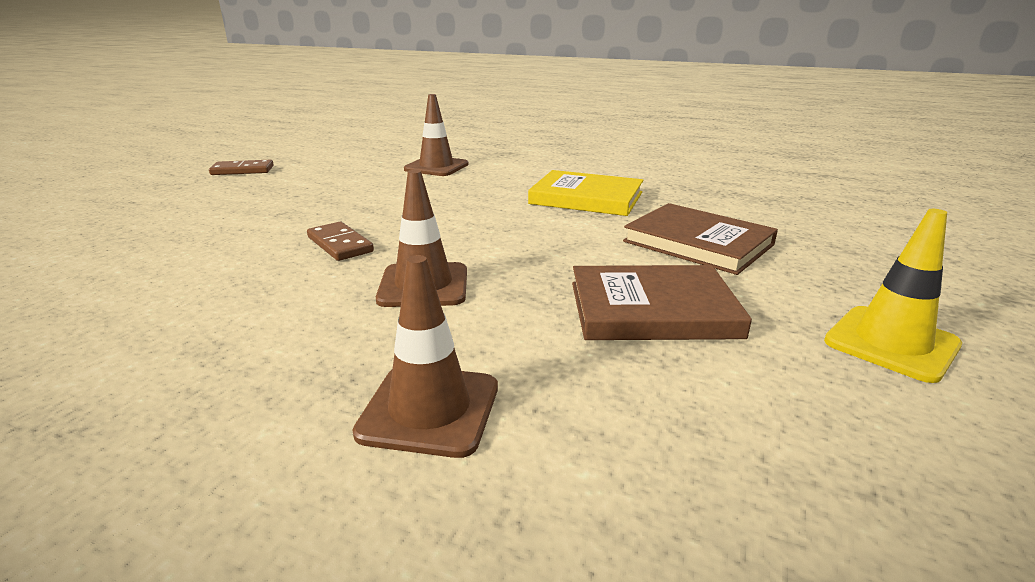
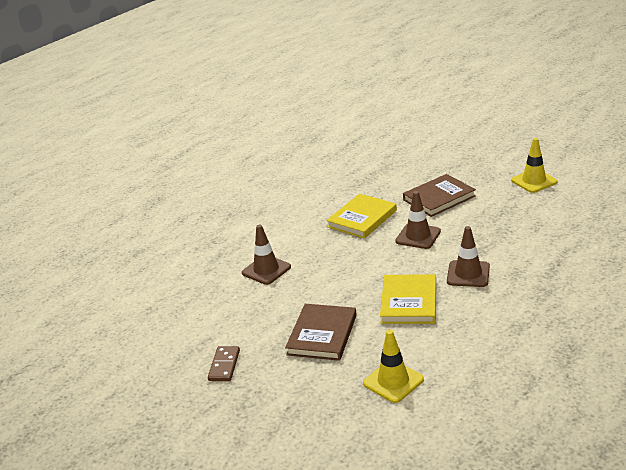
camera: 70 degrees left, 5 degrees up
(129, 250) = (393, 381): none -> yellow traffic cone
(340, 244) = (409, 302): brown domino -> yellow book
(429, 410) = (564, 272): brown traffic cone -> brown traffic cone (418, 236)
(652, 309) = (502, 220): brown book -> brown book (322, 335)

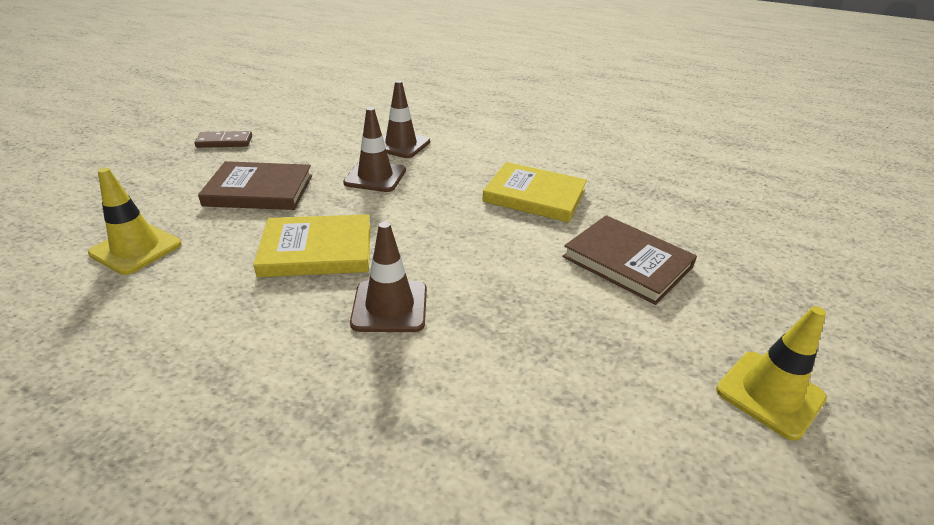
camera: 70 degrees right, 5 degrees up
(418, 236) = (498, 247): brown traffic cone -> brown traffic cone (375, 177)

